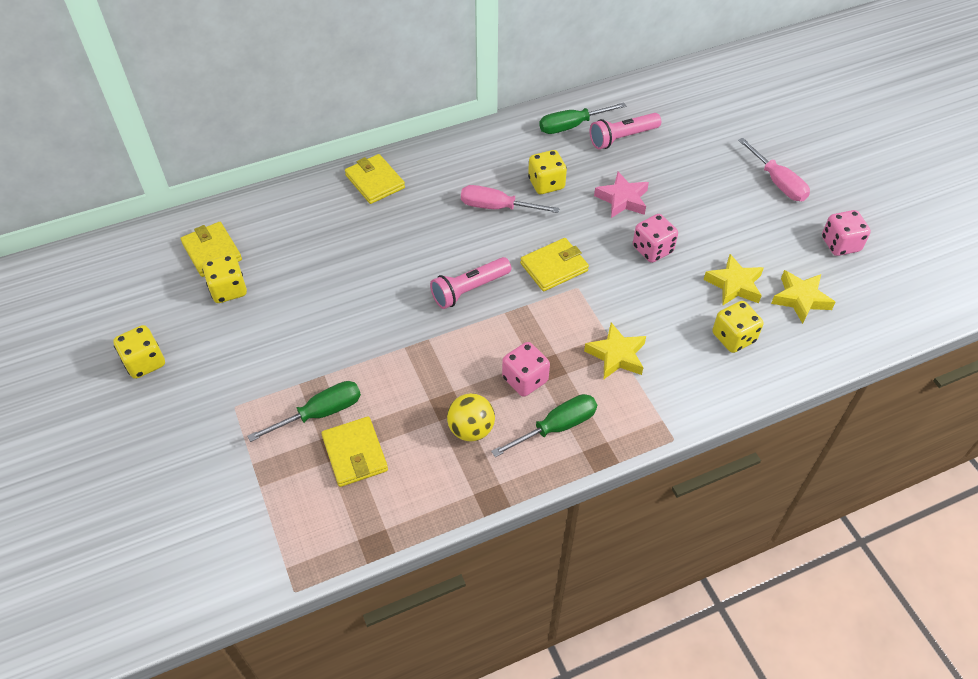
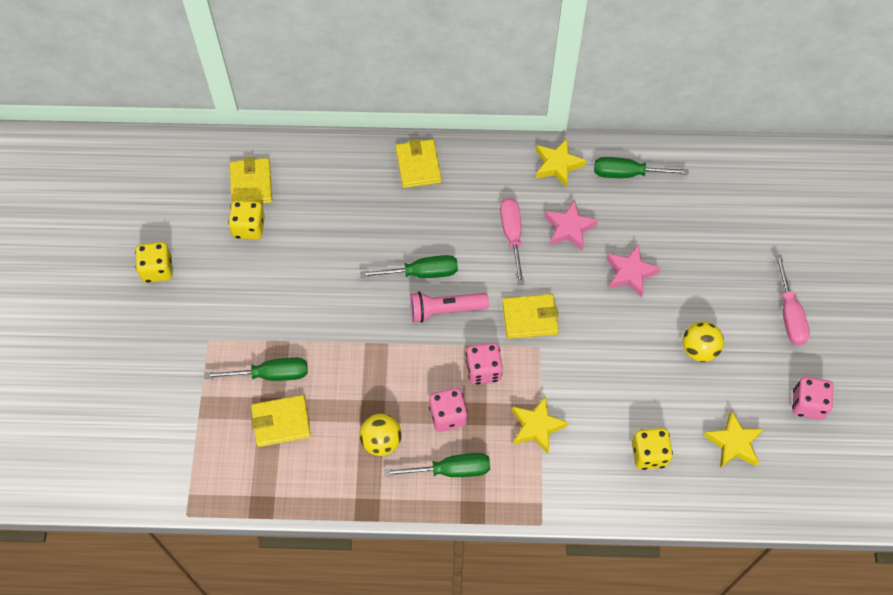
camera: 25 degrees right, 10 degrees up
(355, 454) = (281, 422): yellow wallet -> yellow wallet turned 75 degrees clockwise
(428, 267) = (421, 273): none -> green screwdriver
(497, 207) = (512, 236): pink screwdriver -> pink screwdriver turned 45 degrees clockwise
(546, 184) = (569, 228): yellow dice -> pink star
(622, 138) = (668, 206): pink flashlight -> none
(652, 249) = (628, 337): pink dice -> pink dice (483, 370)
(721, 237) = (699, 349): none -> yellow ball
(734, 285) = (681, 403): yellow star -> yellow star (557, 165)

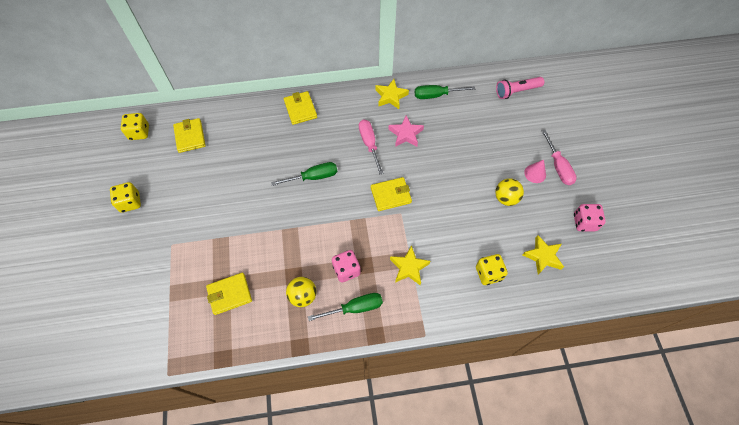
camera: 10 degrees left, 0 degrees up
(249, 227) = (191, 165): yellow dice -> yellow dice (139, 132)
(270, 374) = (218, 262): green screwdriver -> none
(445, 310) = (333, 199): pink flashlight -> pink flashlight (516, 91)
(483, 370) = (365, 235): pink dice -> none
(630, 273) = (451, 156): pink star -> none
(751, 319) = (535, 173): none -> pink cone

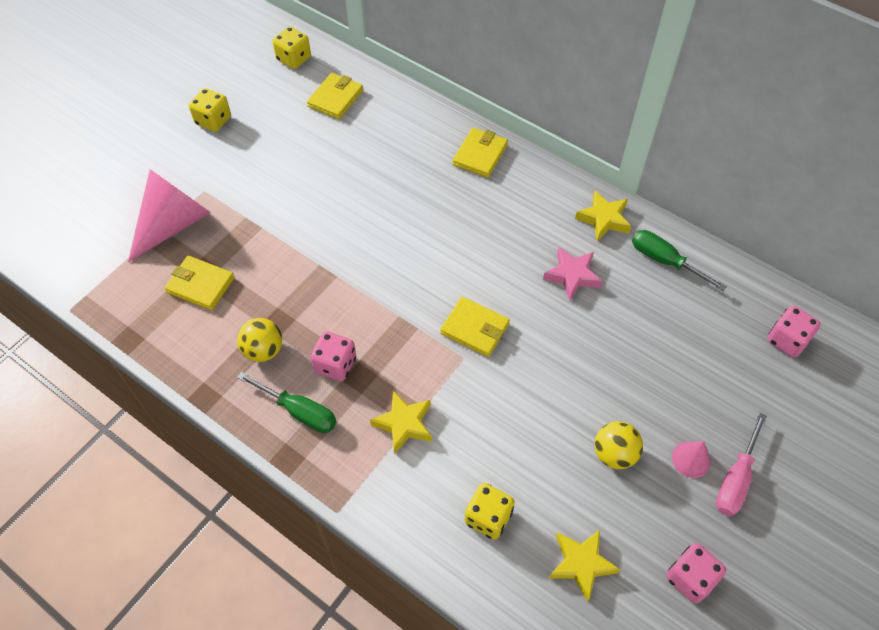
camera: 45 degrees right, 5 degrees down
(174, 276) = (174, 223): none -> pink cone
(313, 177) = (411, 238): green screwdriver -> none
(369, 144) = (515, 253): pink screwdriver -> none
(516, 91) = (787, 340): pink flashlight -> pink dice

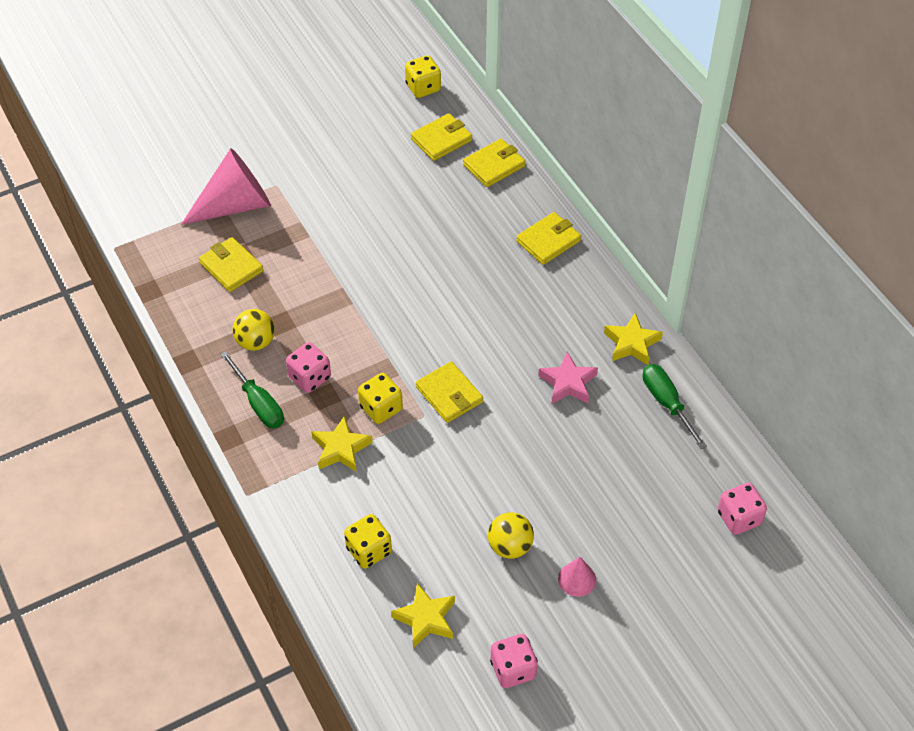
camera: 25 degrees right, 5 degrees down
(213, 121) = (317, 123): yellow dice -> yellow dice (381, 408)
(395, 105) = (494, 165): none -> yellow wallet
(736, 478) = (607, 611): pink screwdriver -> none

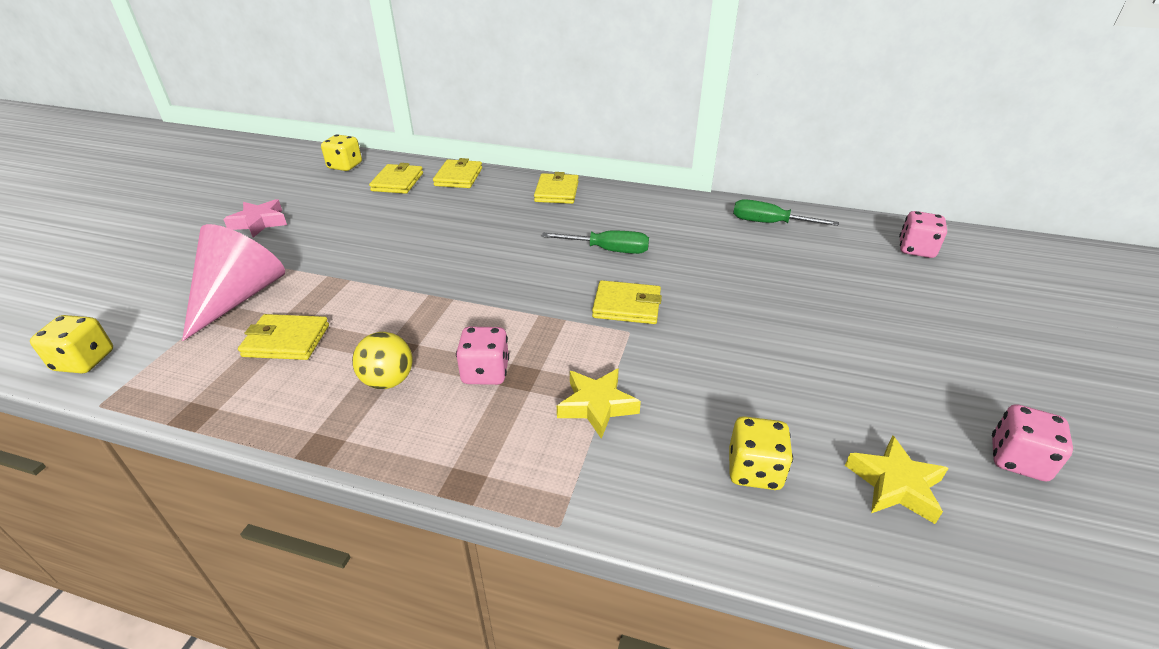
camera: 45 degrees left, 15 degrees down
(258, 403) = (458, 428): green screwdriver -> green screwdriver (608, 250)
(381, 408) = (586, 351): yellow dice -> yellow dice (84, 361)
(510, 546) = (842, 370): yellow ball -> none
(568, 383) = (695, 249): pink star -> pink star (259, 223)
(577, 579) = (919, 354): pink cone -> none
(631, 343) = (696, 209): yellow star -> none

